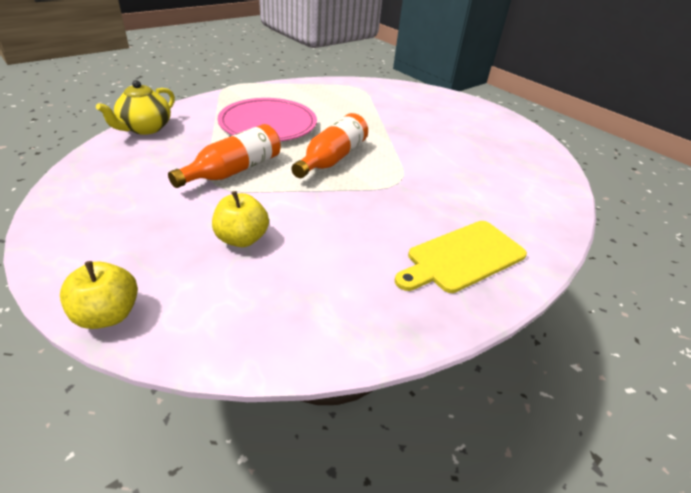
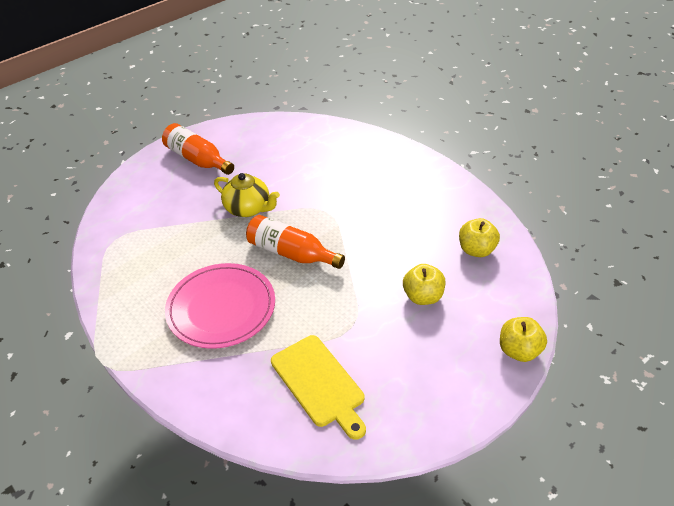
camera: 85 degrees left, 5 degrees up
(145, 128) = (241, 418): yellow teapot -> yellow teapot (248, 208)
(234, 170) = (324, 319): orange bottle -> orange bottle (197, 159)
(318, 303) = (476, 250): none -> yellow apple
(462, 257) = (414, 184): yellow cutting board -> yellow cutting board (319, 383)

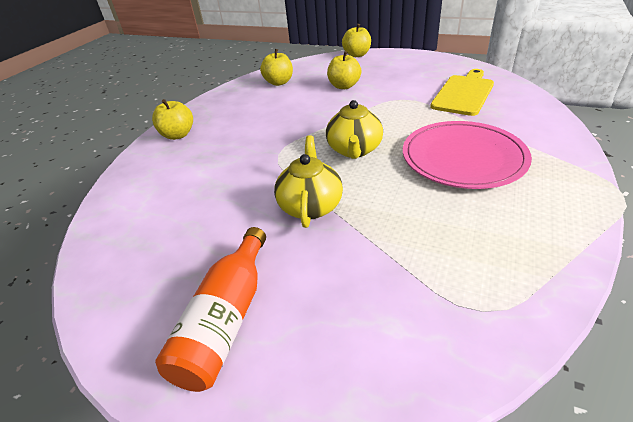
camera: 115 degrees left, 5 degrees down
(291, 253) = (354, 150): orange bottle -> yellow teapot
(407, 165) = (178, 135): none -> yellow apple

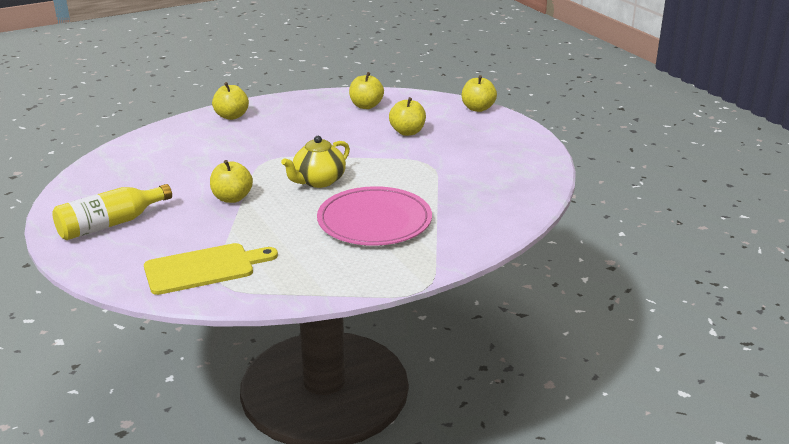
camera: 35 degrees right, 10 degrees down
(226, 320) = (110, 224): orange bottle -> yellow bottle
(310, 205) = (232, 198): yellow teapot -> yellow apple
(464, 93) = (484, 182): yellow cutting board -> yellow cutting board (204, 268)

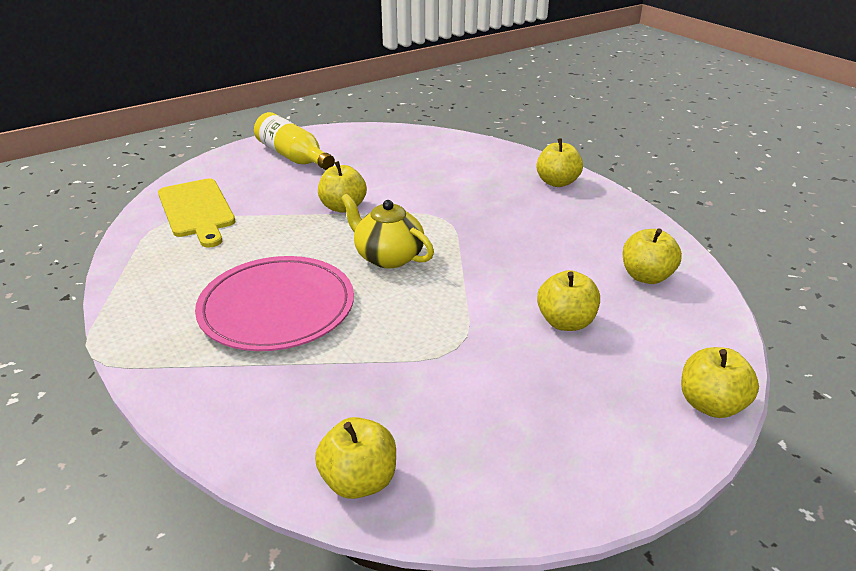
camera: 85 degrees right, 5 degrees up
(531, 192) = (359, 480): none -> yellow apple

